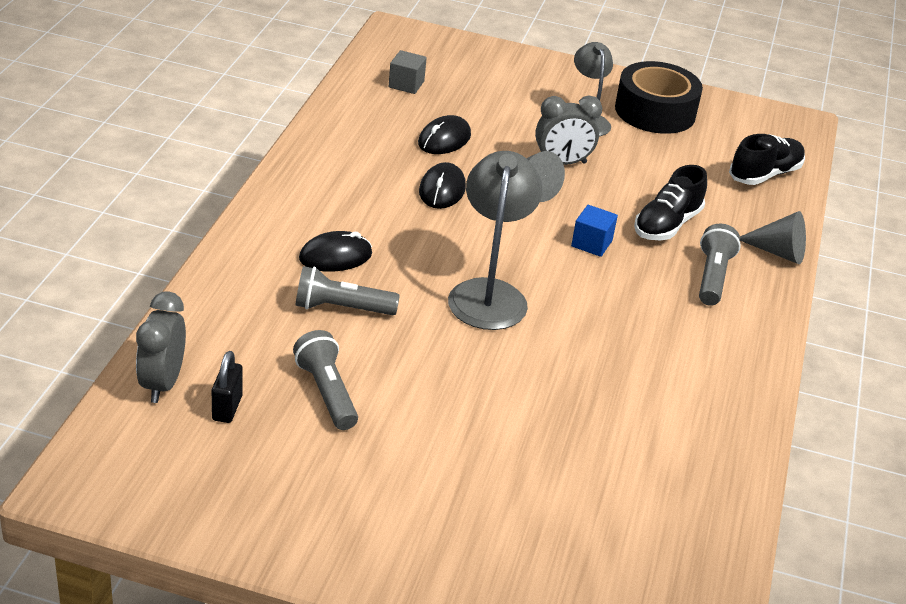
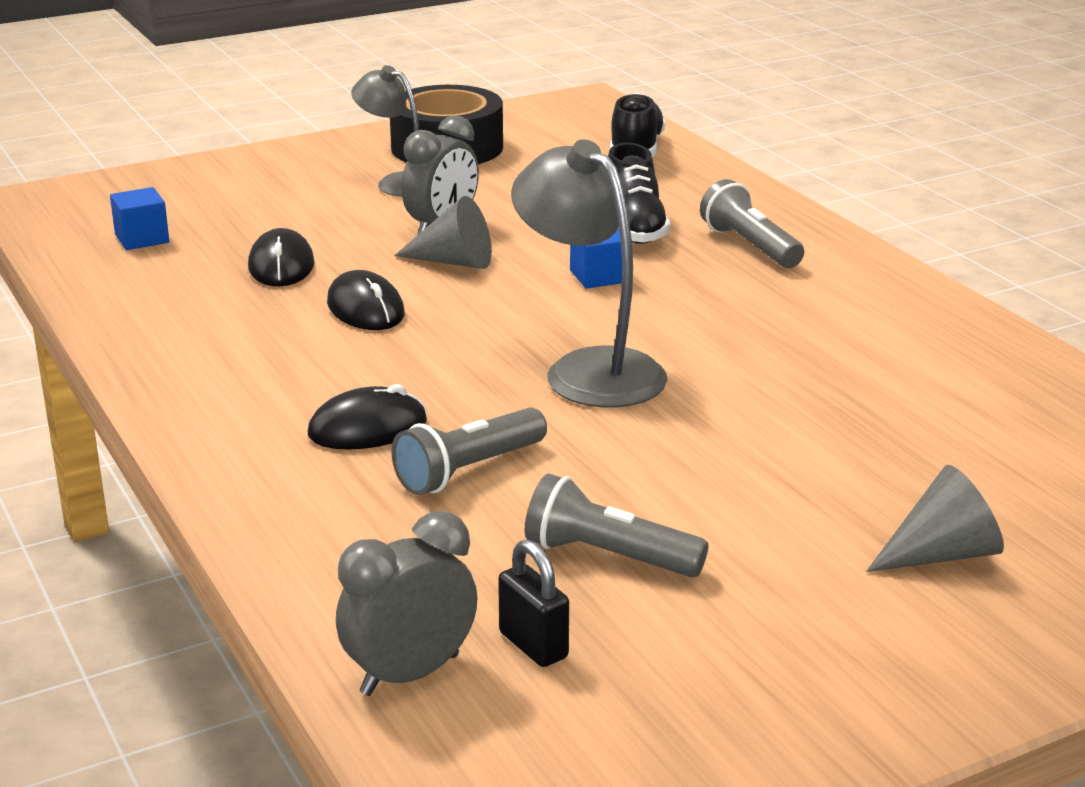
camera: 40 degrees left, 10 degrees down
(162, 383) = (410, 675): grey clock -> grey clock turned 90 degrees clockwise
(335, 256) = (368, 428): black mouse -> black mouse turned 45 degrees clockwise
(406, 84) = (142, 239): grey cube -> blue cube
(778, 252) = (761, 200): grey cone -> grey cone (941, 554)

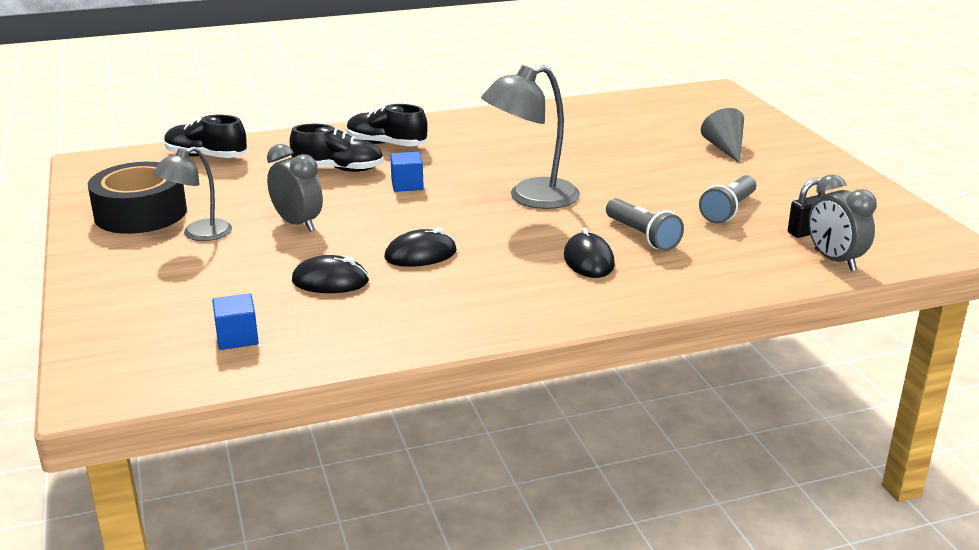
camera: 80 degrees left, 0 degrees up
(454, 262) = (359, 223): grey cone -> none
(749, 246) = (386, 144): grey flashlight -> black shoe

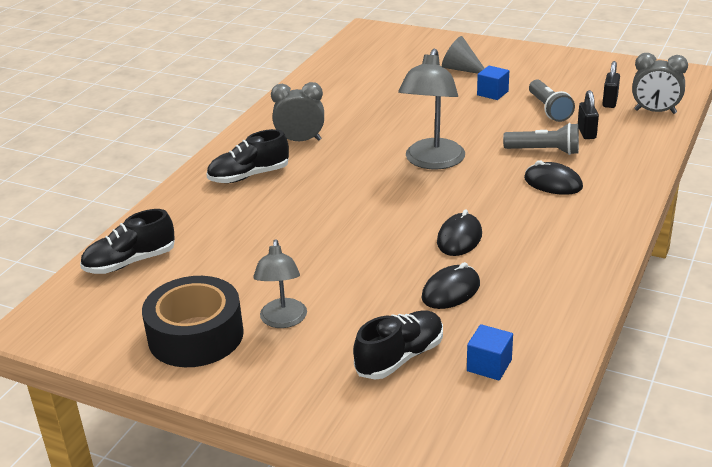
camera: 45 degrees left, 5 degrees up
(297, 224) = (333, 268): grey clock -> grey clock (300, 141)
(338, 169) = (261, 213): black shoe -> black shoe (400, 357)
(407, 185) = (336, 197): blue cube -> blue cube (492, 93)
(717, 243) = (586, 133): none -> black padlock

